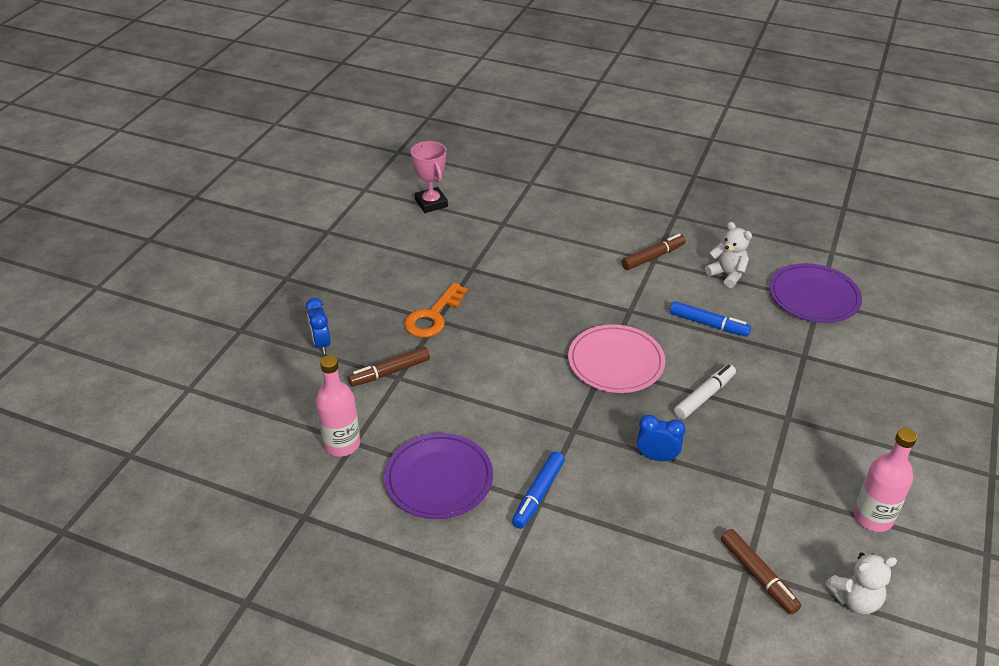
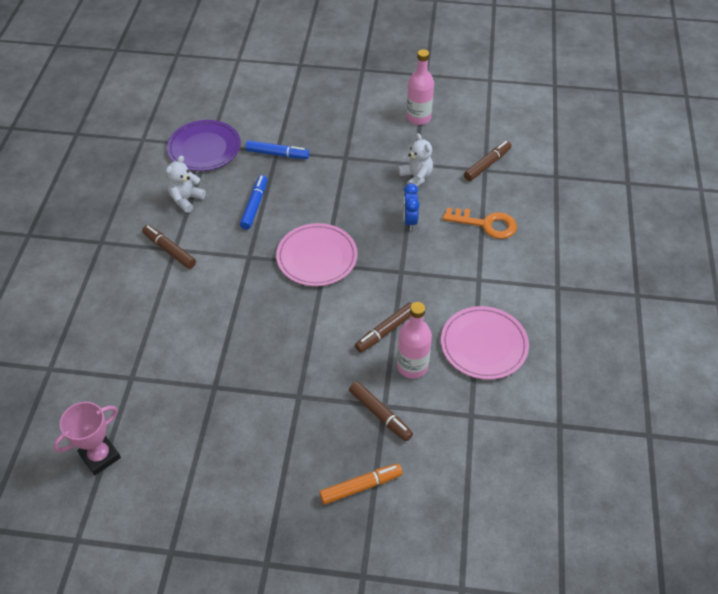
camera: 105 degrees left, 10 degrees up
(321, 344) = (361, 486): blue clock -> orange marker
(342, 444) = (477, 424): pink bottle -> pink bottle (412, 366)
(433, 316) = (294, 401): orange key -> orange key (486, 224)
(439, 479) = (484, 345): purple plate -> pink plate
(491, 398) = (385, 331): none -> brown marker
(538, 494) = (472, 281): blue marker -> blue marker (277, 154)
(704, 396) = (338, 201): white marker -> none
(855, 600) = (484, 125): white teddy bear -> white teddy bear (416, 177)

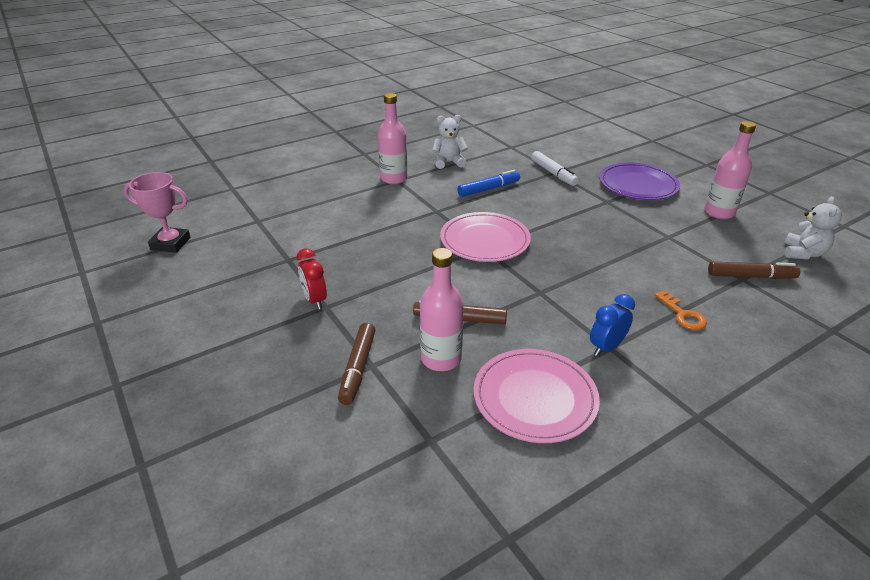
camera: 50 degrees right, 15 degrees down
(169, 250) = (394, 179): brown marker -> pink bottle
(204, 148) = (505, 146): purple plate -> purple plate (638, 185)
(277, 154) = (553, 173): blue marker -> white marker
(285, 398) = (315, 300): none -> red clock
(361, 486) = (256, 402): orange marker -> none
(409, 221) = (603, 267): blue clock -> blue clock (606, 347)
(416, 177) = (655, 245): white teddy bear -> white teddy bear (803, 253)
(486, 224) = (682, 314): orange key -> orange key, size x0.62

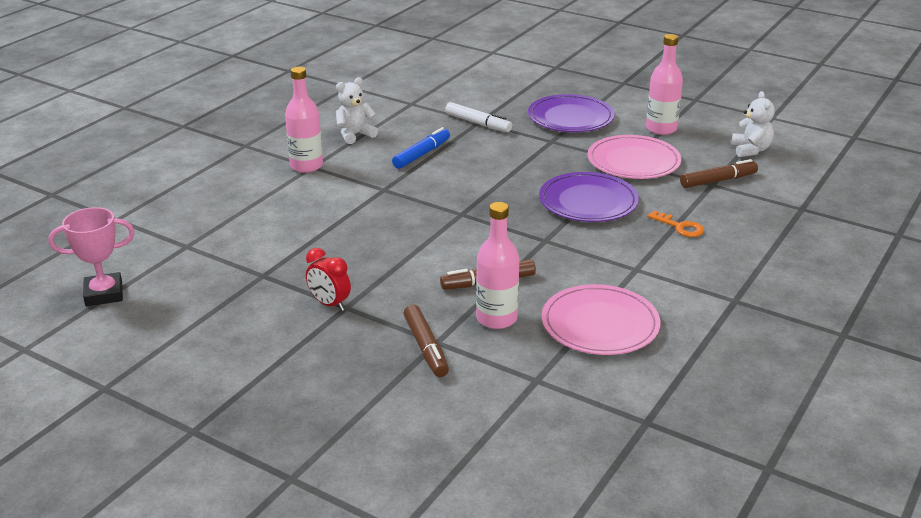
camera: 25 degrees left, 5 degrees down
(485, 240) = (457, 206): pink plate -> pink plate (633, 161)
(605, 265) = (588, 201): none -> purple plate
(606, 347) = (633, 270): blue clock -> none

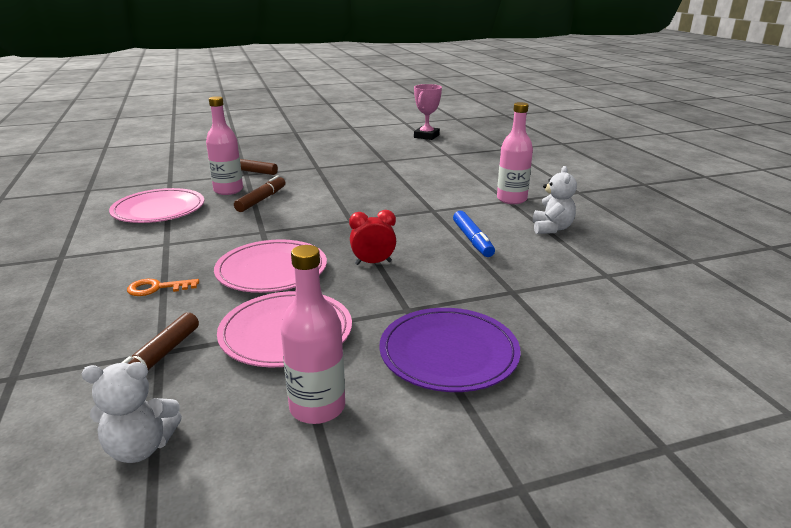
camera: 130 degrees right, 5 degrees down
(329, 304) = (327, 165): red clock -> red clock (373, 263)
(478, 123) = (507, 288): white marker -> none
(588, 201) = (271, 270): purple plate -> pink plate
(750, 150) = (141, 447): white teddy bear -> white teddy bear turned 45 degrees counterclockwise

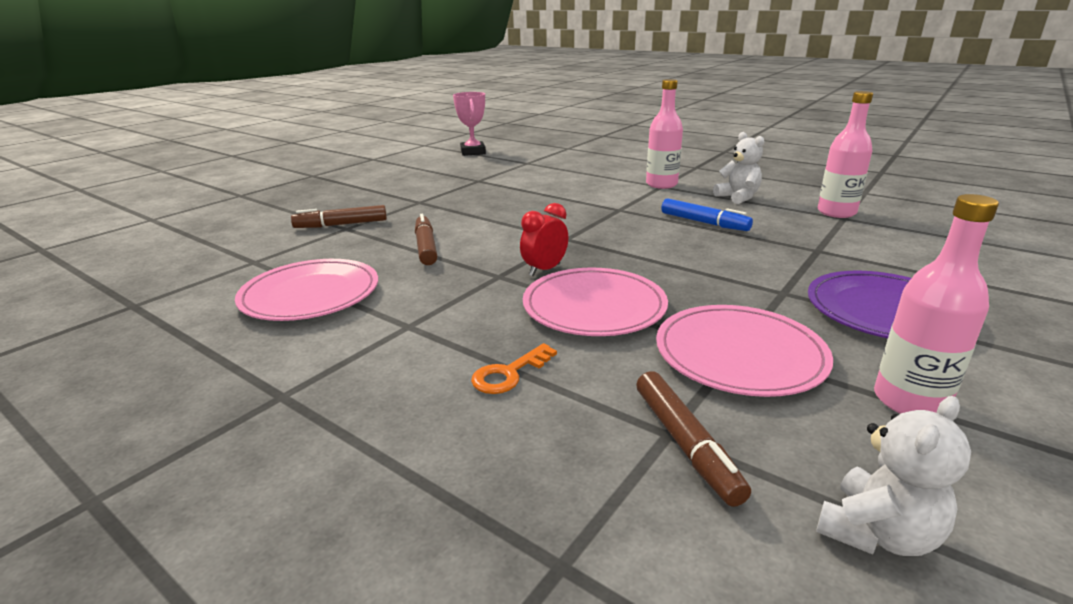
camera: 35 degrees left, 0 degrees up
(228, 190) = (361, 249): pink bottle -> pink bottle (836, 212)
(373, 263) = (670, 266): red clock -> red clock (544, 270)

